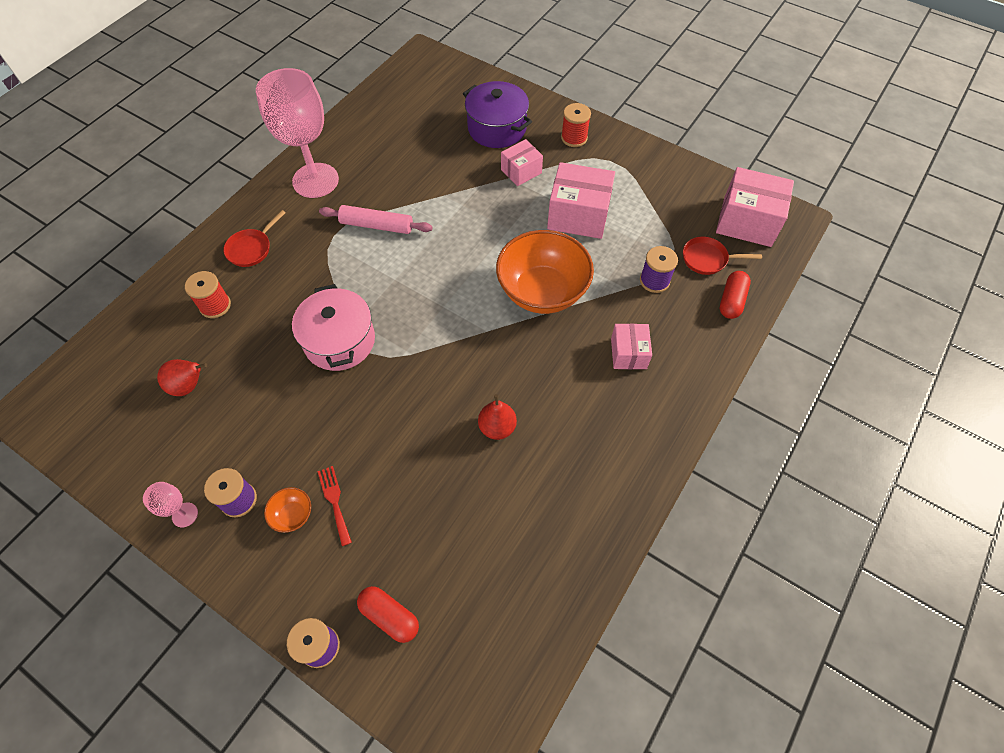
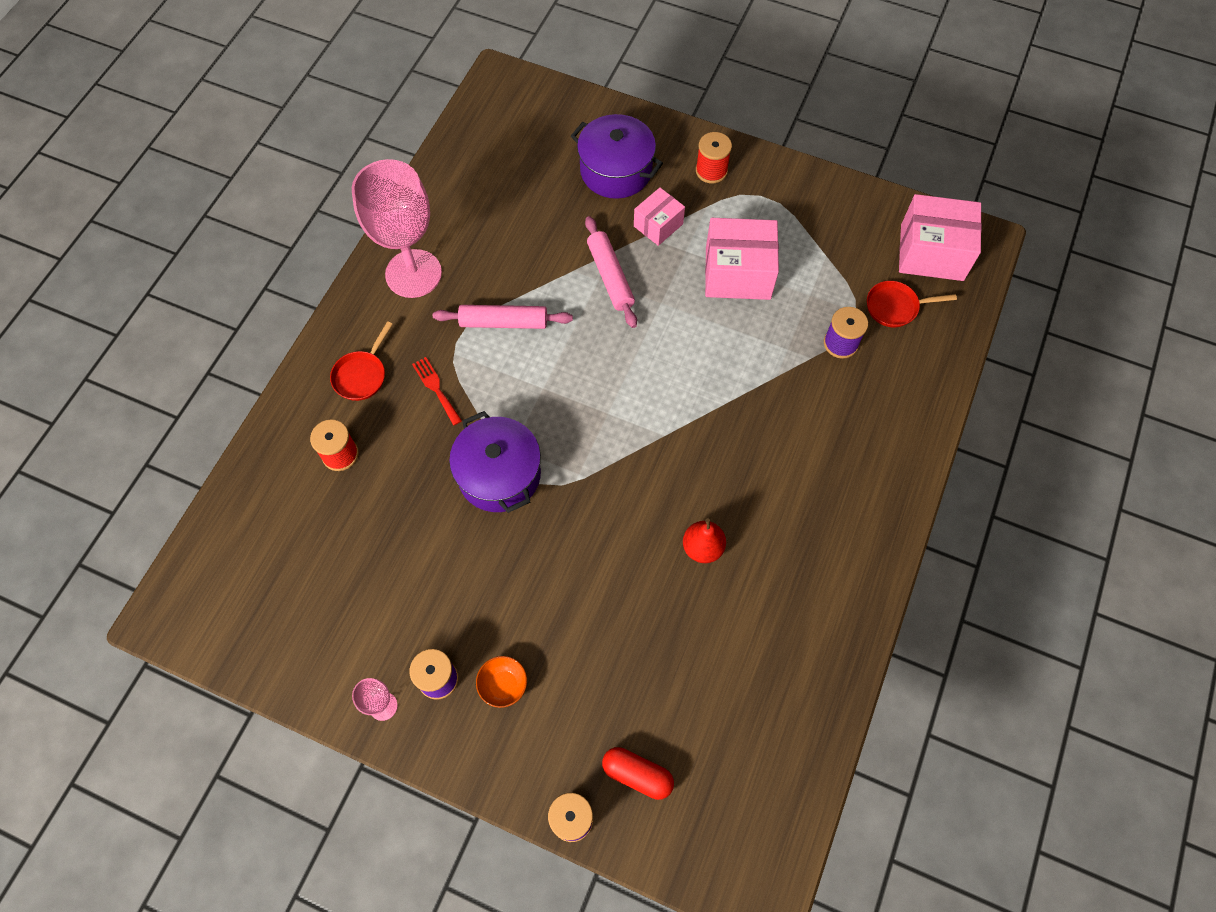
camera: 10 degrees left, 5 degrees up
(189, 386) = (340, 557): red pear -> none
(334, 501) = (545, 662): red fork -> red fork (436, 388)
(339, 341) = (499, 474): pink pot -> purple pot
(472, 203) = (610, 276): none -> pink rolling pin
(542, 291) = (717, 377): orange bowl -> none
(628, 353) = (828, 437): pink box -> none
(731, 301) = (930, 355): red capsule -> none

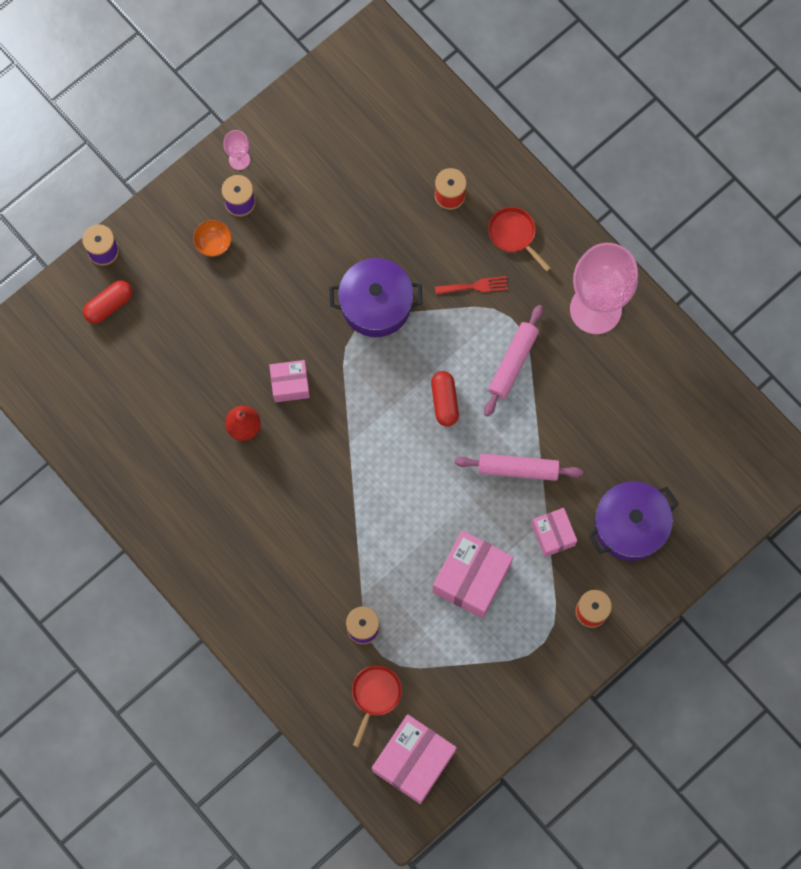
camera: 115 degrees right, 10 degrees up
(574, 366) = (444, 401): none -> red capsule
(631, 521) = (290, 384): none -> pink box

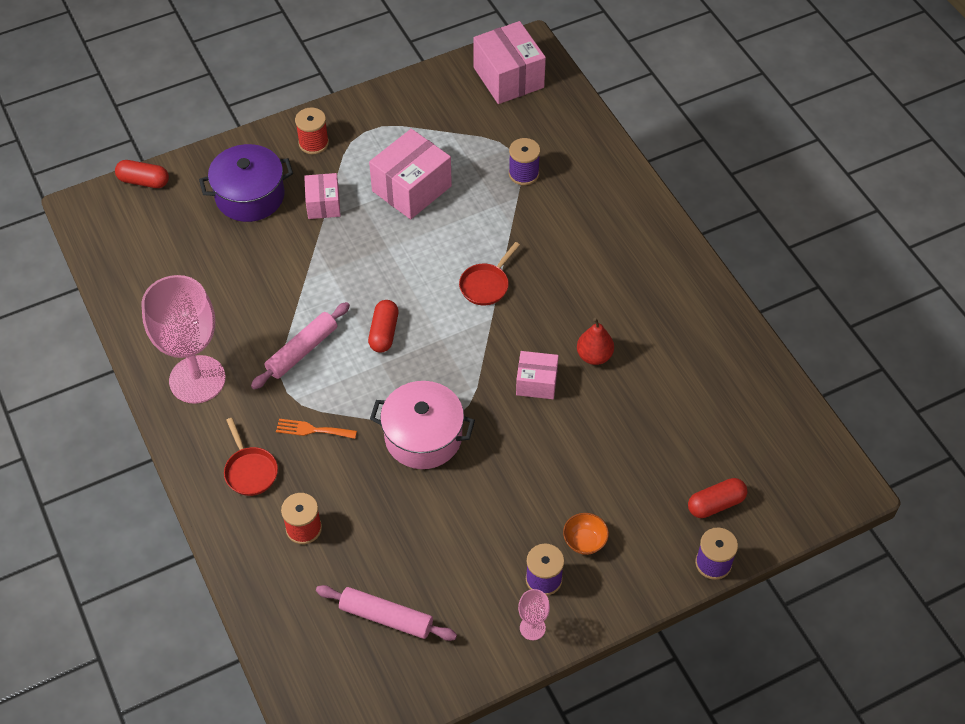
camera: 165 degrees left, 20 degrees down
(375, 695) = (527, 126): red pan -> red pan (486, 285)
(376, 304) = (423, 437): purple pot -> pink pot
(413, 761) = (508, 77): pink box -> pink box turned 75 degrees counterclockwise
(475, 286) = (312, 430): red fork -> orange fork
(518, 469) = (334, 261): pink rolling pin -> pink rolling pin (386, 617)
(743, 516) = (144, 181): none -> red capsule

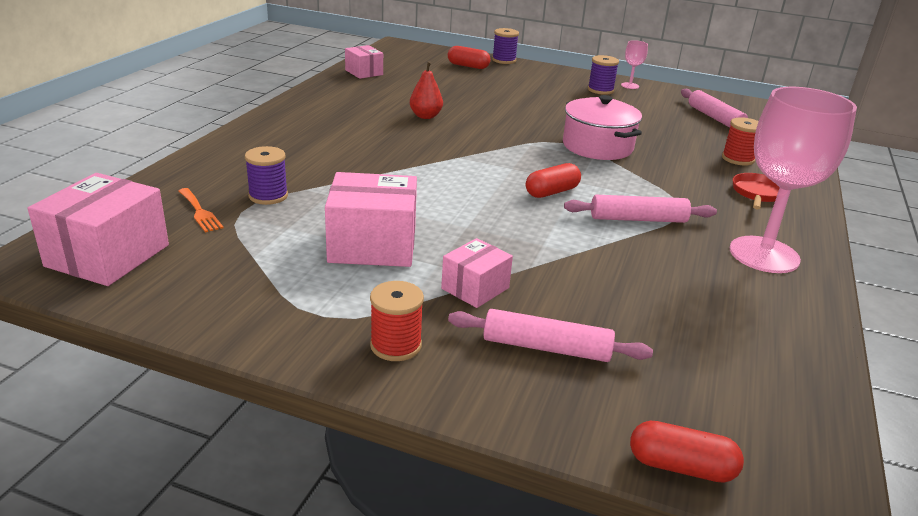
camera: 135 degrees left, 25 degrees down
(144, 181) = (681, 467): red capsule -> red capsule turned 45 degrees counterclockwise
(250, 196) = (546, 348): purple pot -> pink rolling pin
(312, 430) = (680, 185): orange fork -> orange fork (200, 212)
(486, 285) = (429, 169): red pan -> none
(536, 383) = (482, 126): pink box -> pink box (364, 72)
(584, 541) = (557, 87): orange bowl -> none

